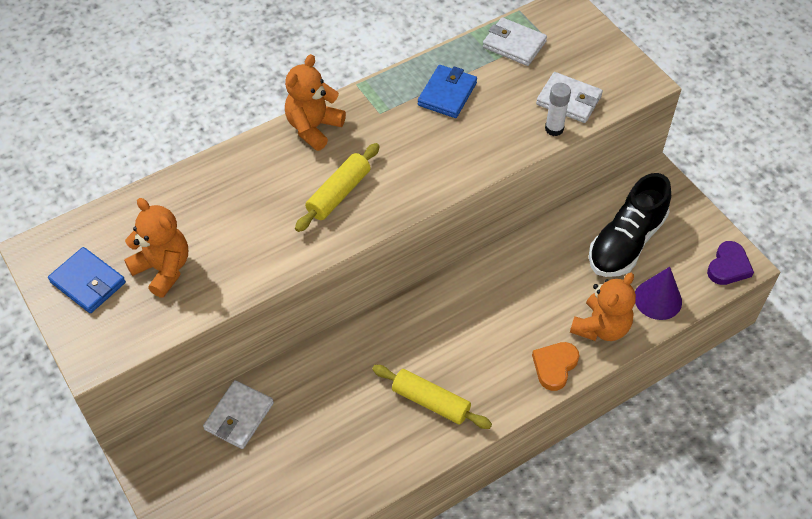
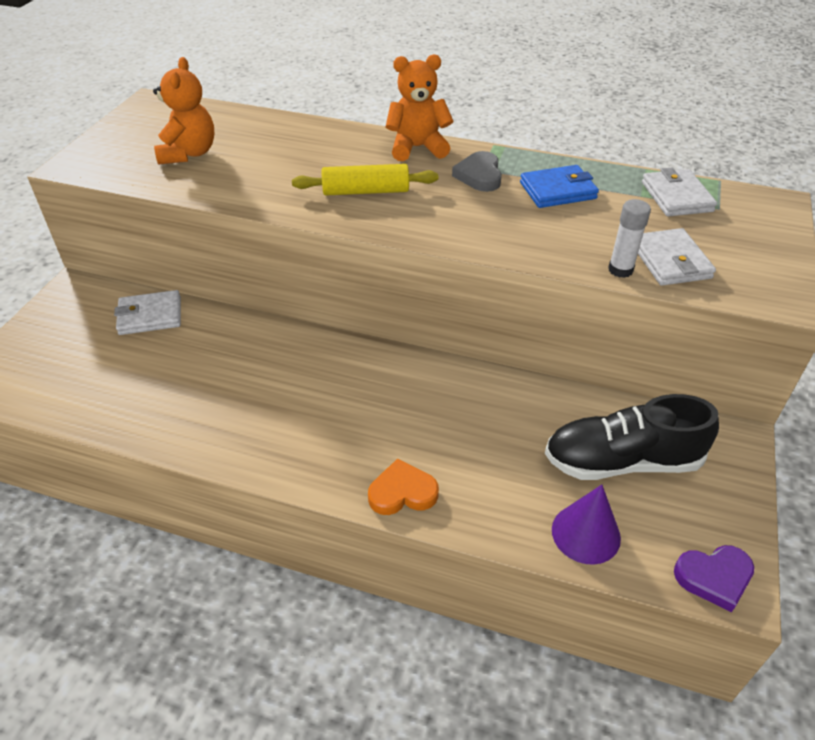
camera: 50 degrees right, 10 degrees down
(88, 282) = (142, 132): blue wallet -> none
(386, 120) = (479, 175): none -> grey heart
(431, 402) = (270, 422): yellow rolling pin -> none
(601, 327) = (492, 503): orange teddy bear -> none

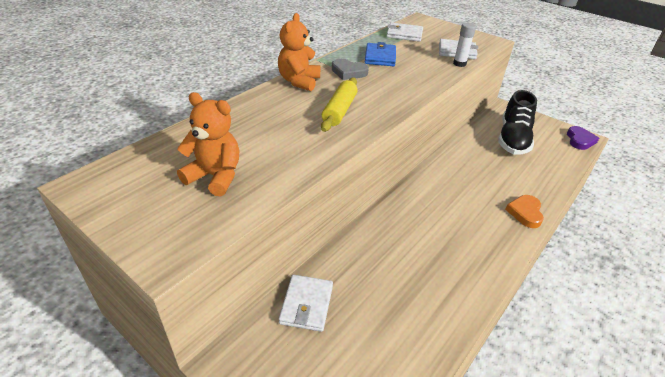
camera: 70 degrees left, 5 degrees down
(586, 533) = (556, 163): purple cone -> none

